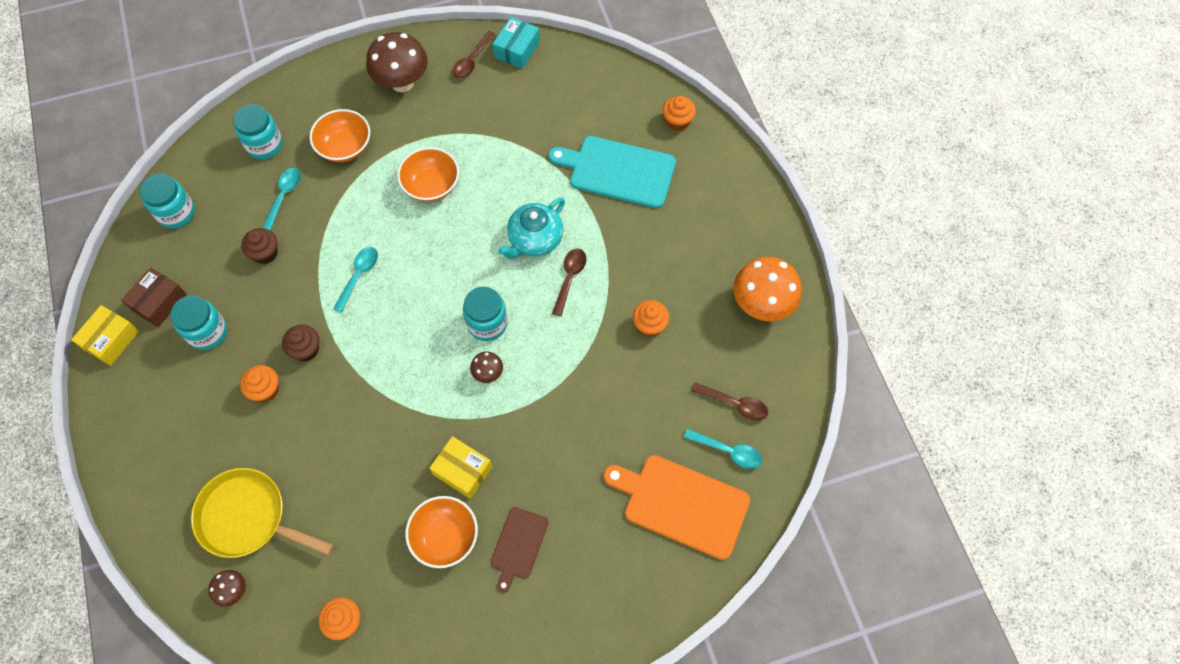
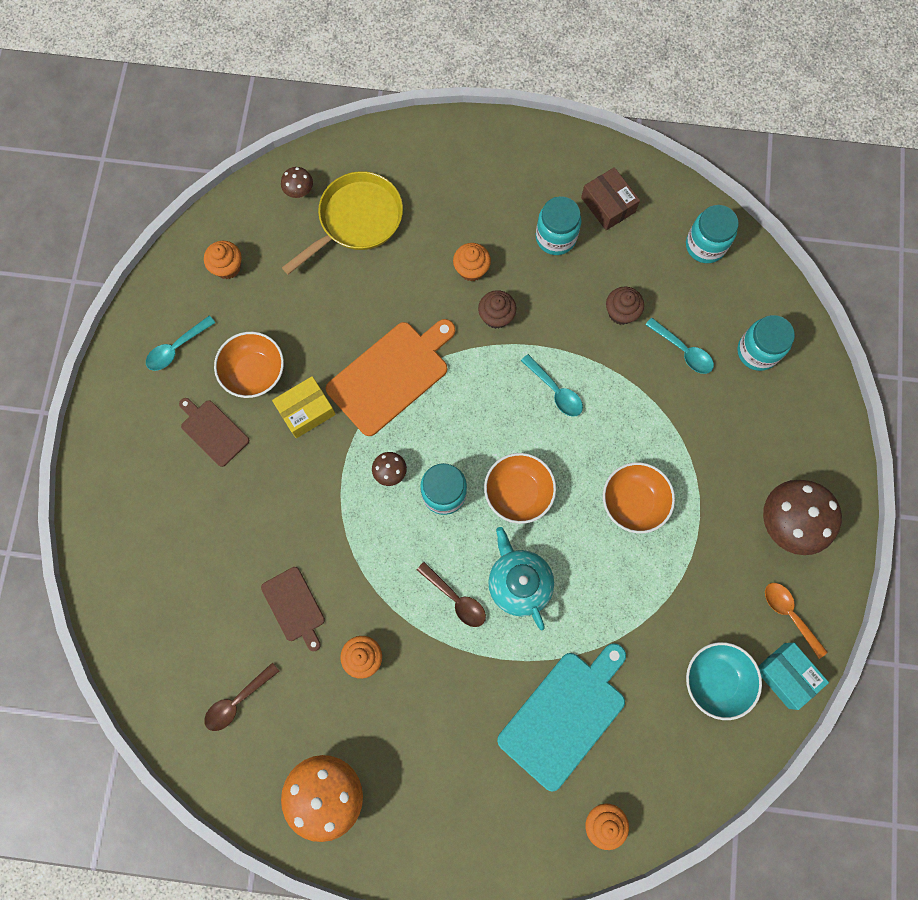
camera: 115 degrees right, 10 degrees up
(111, 340) = (585, 156): yellow box -> none
(345, 147) = (721, 431): orange bowl -> orange bowl (518, 492)
(472, 61) = (789, 614): brown spoon -> orange spoon
(542, 89) = (716, 680): none -> turquoise bowl
(638, 396) = (294, 607): none -> brown cutting board
(681, 504) = (170, 595): orange cutting board -> orange cutting board (391, 375)
(728, 451) = (195, 668): turquoise spoon -> turquoise spoon (176, 348)

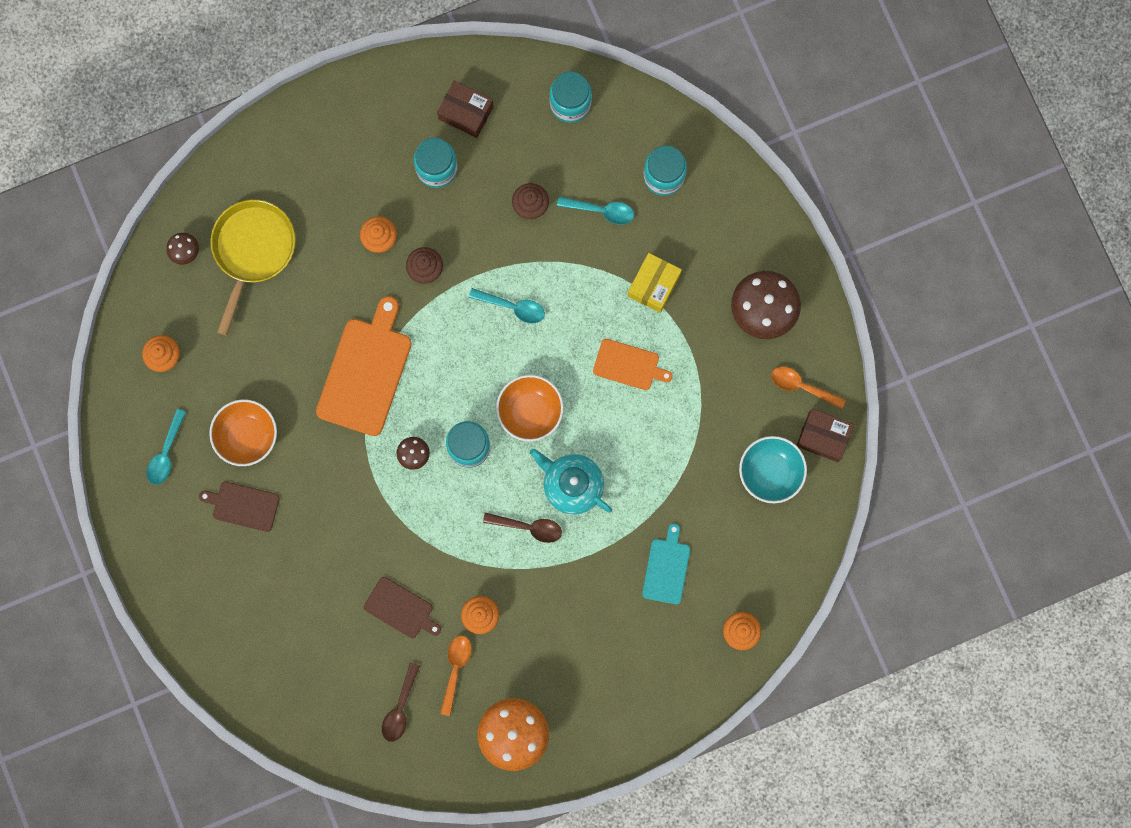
camera: 30 degrees left, 5 degrees up
(306, 411) = (311, 443): yellow box -> yellow box (653, 285)
(310, 694) = (455, 669): none -> orange spoon
(565, 715) = (666, 568): turquoise cutting board -> turquoise cutting board, size x0.56
(633, 502) = (629, 365): orange bowl -> orange cutting board
(786, 675) = (823, 437): turquoise box -> brown box

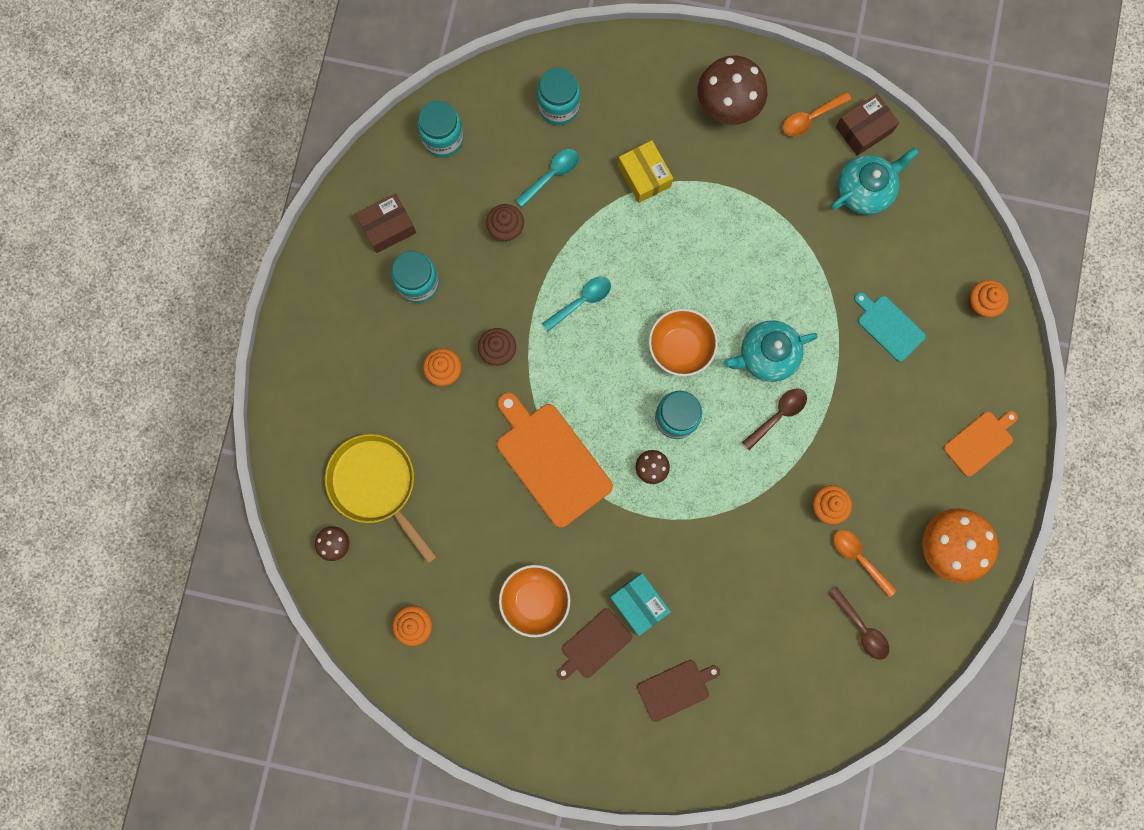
camera: 55 degrees left, 0 degrees up
(166, 453) = (501, 681): turquoise spoon -> none
(299, 518) = (638, 603): none -> turquoise box
(401, 609) = (776, 569): brown cutting board -> brown cutting board (676, 689)
(629, 365) = (697, 241): orange cutting board -> orange cutting board (980, 442)
(770, 472) = (864, 190): turquoise bowl -> turquoise teapot

